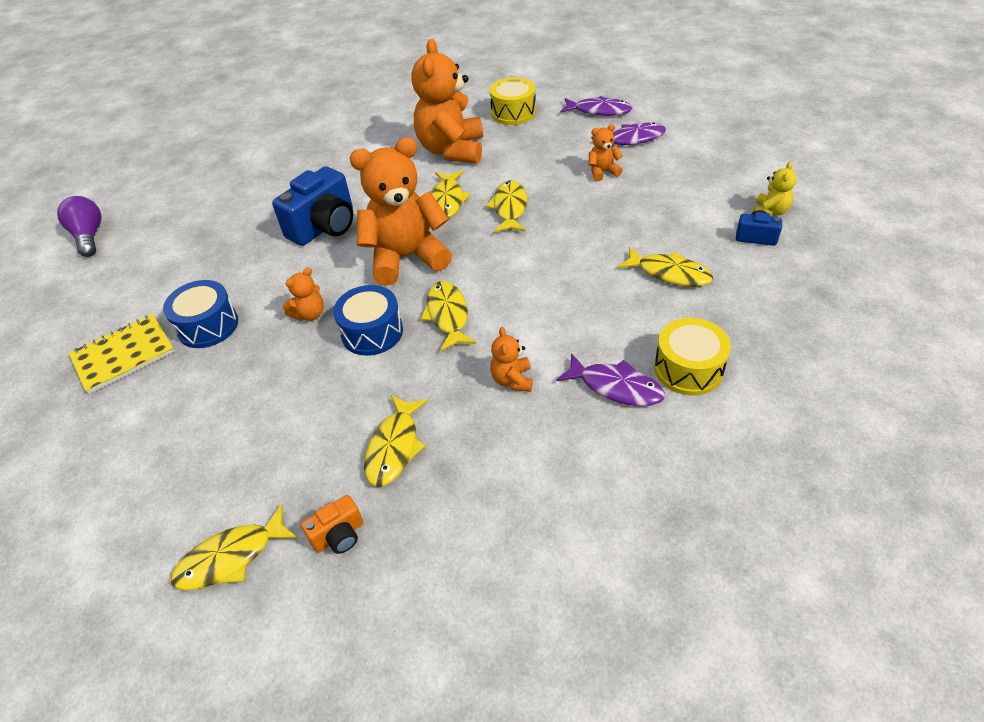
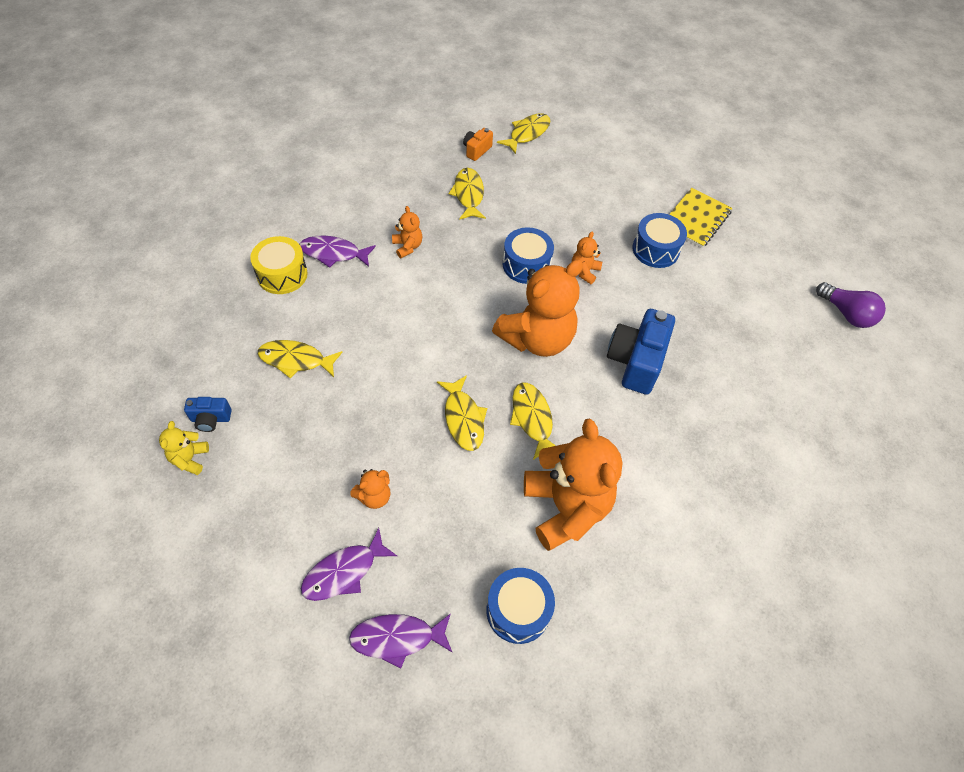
camera: 155 degrees right, 10 degrees up
(448, 315) = (474, 288): yellow fish -> none
(513, 113) = (518, 610): yellow drum -> blue drum

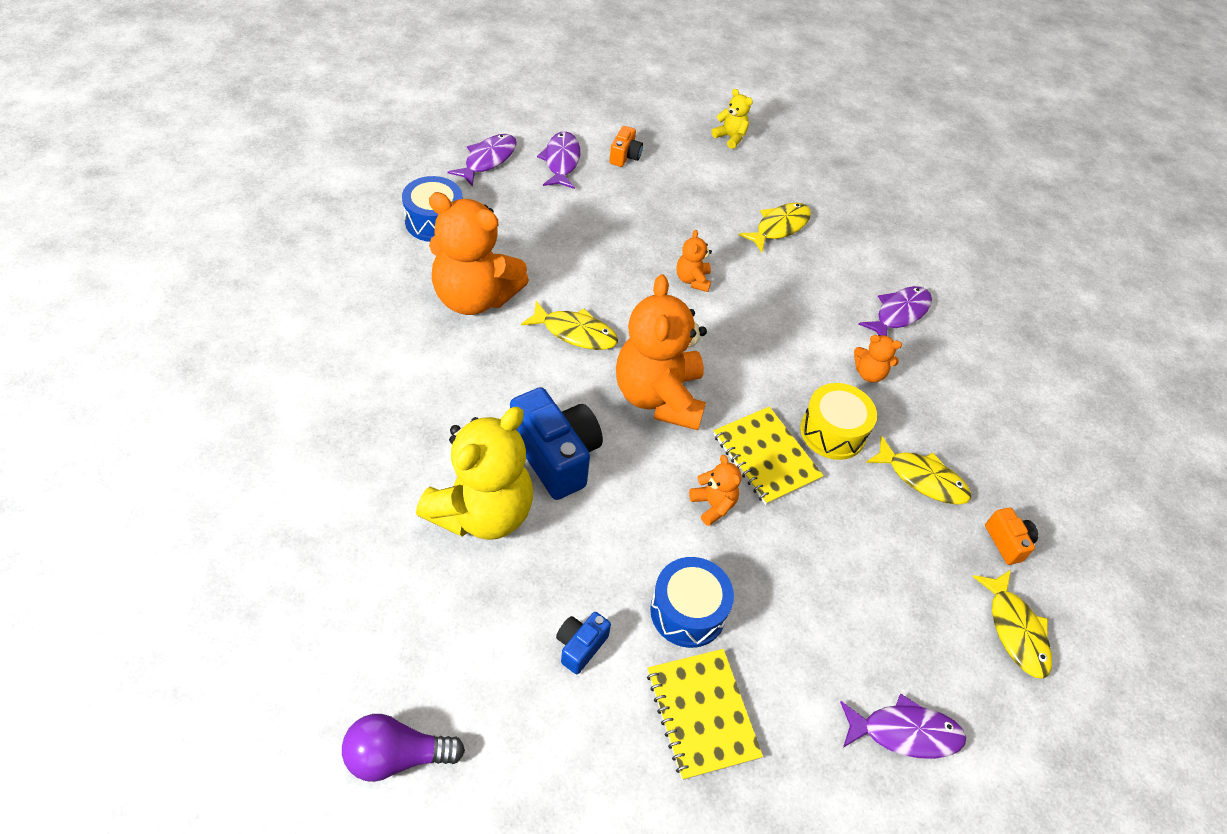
camera: 125 degrees right, 5 degrees down
(211, 419) = (758, 160): blue camera -> blue camera (580, 646)
(282, 274) = (894, 266): yellow drum -> yellow drum (832, 432)
(291, 524) = (625, 156): none -> orange camera
(374, 496) = (603, 203): orange teddy bear -> orange teddy bear (692, 280)
(463, 418) = (621, 290): yellow fish -> none
(526, 265) = (766, 457): blue drum -> yellow notebook
(622, 152) = (905, 732): none -> purple fish
(708, 371) = (482, 512): none -> yellow teddy bear

